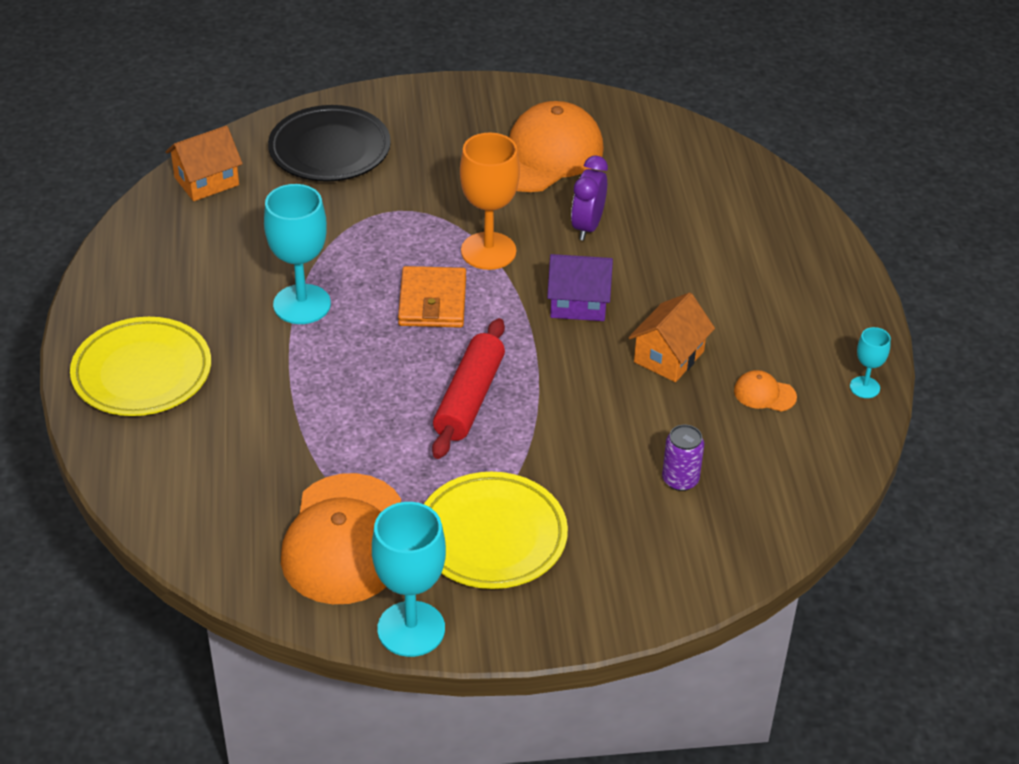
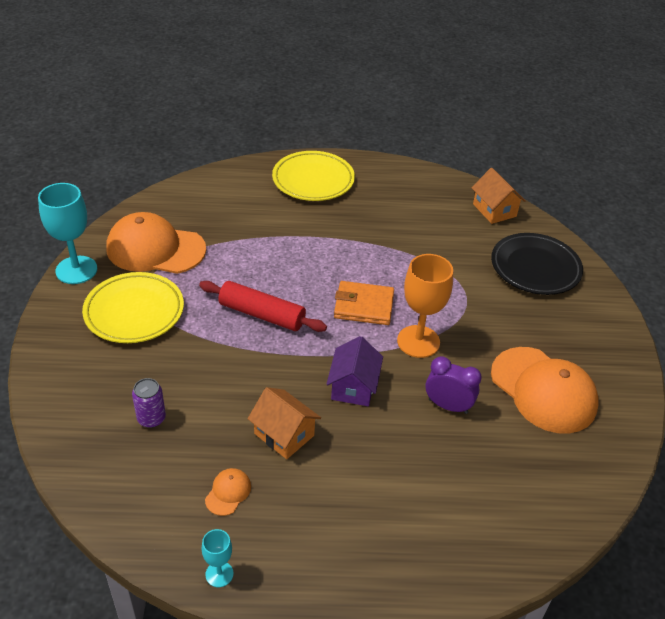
camera: 95 degrees right, 0 degrees up
(302, 304) = (367, 245): turquoise goblet -> none

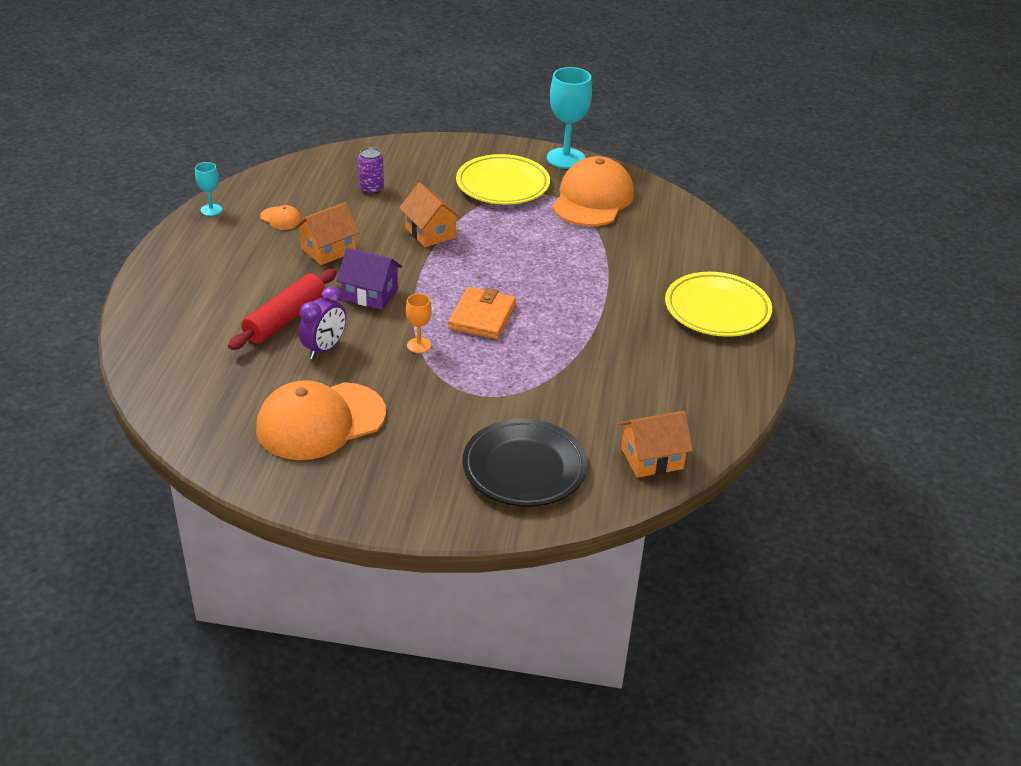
camera: 100 degrees right, 5 degrees down
(235, 356) = (430, 233): none -> orange house
(262, 314) = (483, 252): red rolling pin -> red rolling pin (285, 319)
(418, 341) = (419, 345): orange goblet -> orange goblet, size x0.51

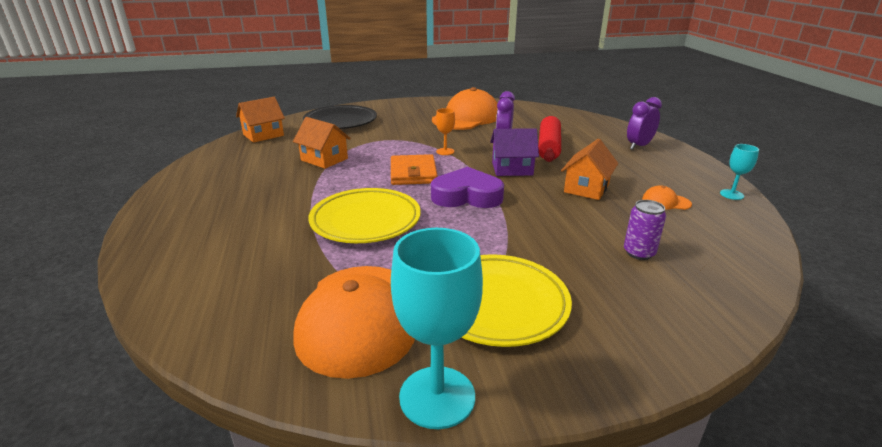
camera: 160 degrees right, 10 degrees down
(179, 291) = (639, 146): none -> purple clock
(430, 233) = (520, 222): orange house -> orange house (324, 159)
(450, 271) = (467, 196): none -> purple heart
(717, 310) = (193, 219): yellow plate -> yellow plate (365, 221)

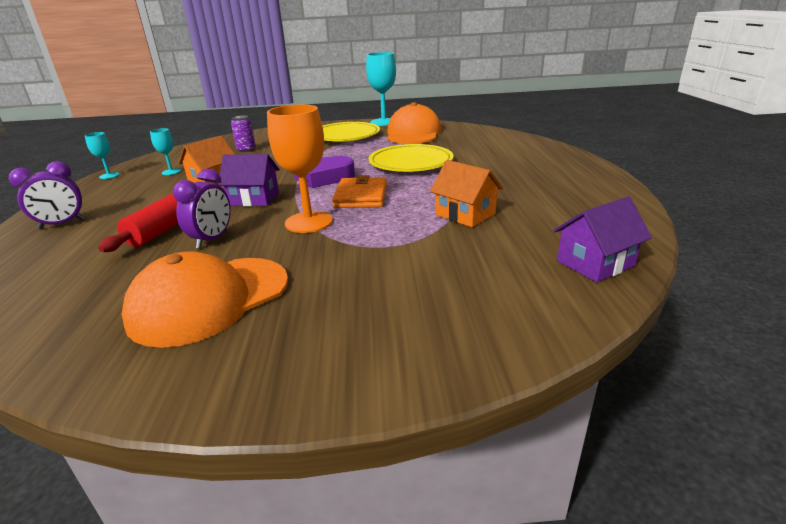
camera: 170 degrees left, 0 degrees up
(263, 135) = (595, 263): orange house -> purple house
(340, 122) = (468, 298): black plate -> none
(445, 151) = (309, 222): orange goblet -> orange goblet, size x1.98
(666, 202) = (171, 172): orange cap -> turquoise goblet

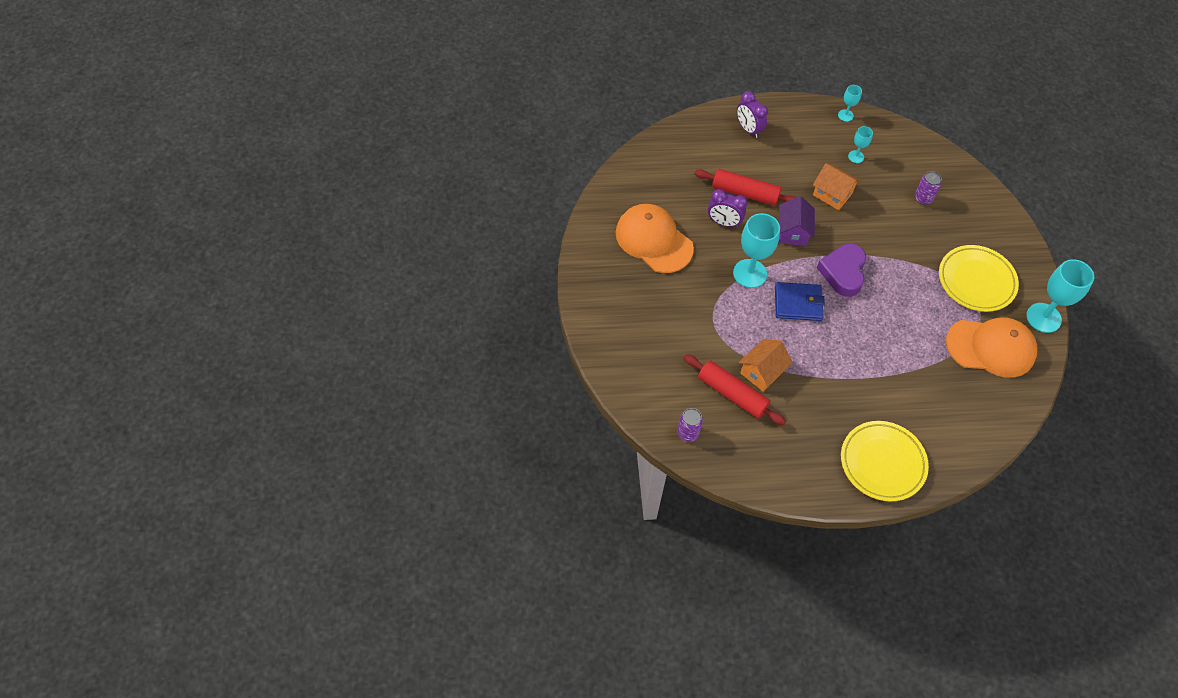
camera: 85 degrees right, 30 degrees up
(309, 222) = (750, 273): orange goblet -> turquoise goblet
(361, 196) = (798, 303): orange wallet -> blue wallet
(411, 163) = (882, 341): yellow plate -> yellow plate (882, 463)
(507, 232) = (732, 394): none -> red rolling pin
(595, 263) = (688, 433): purple house -> purple can

